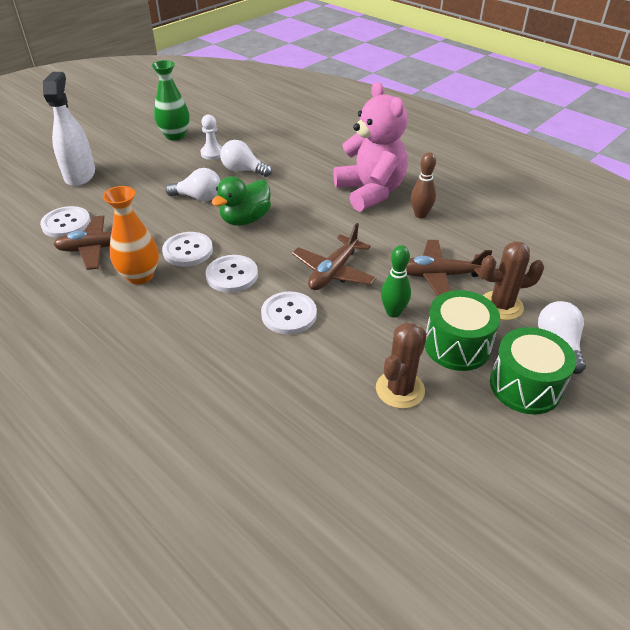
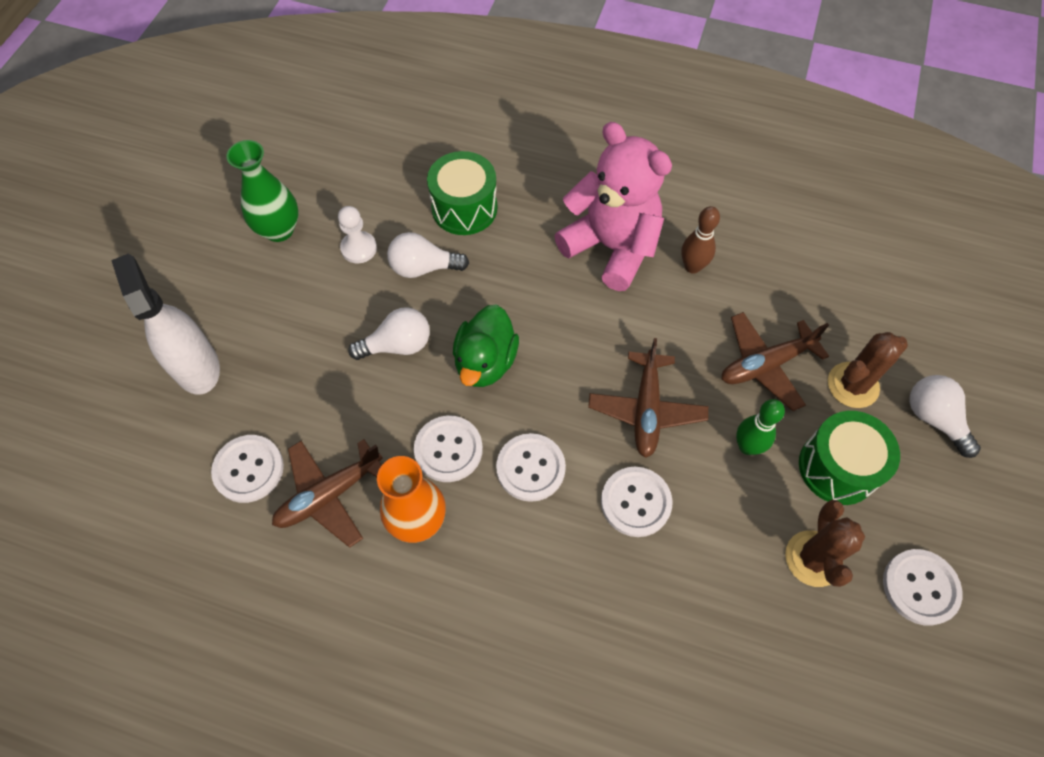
camera: 25 degrees left, 20 degrees up
(479, 439) = (920, 587): none -> white button
(525, 386) = (929, 494): green drum -> green drum (464, 208)

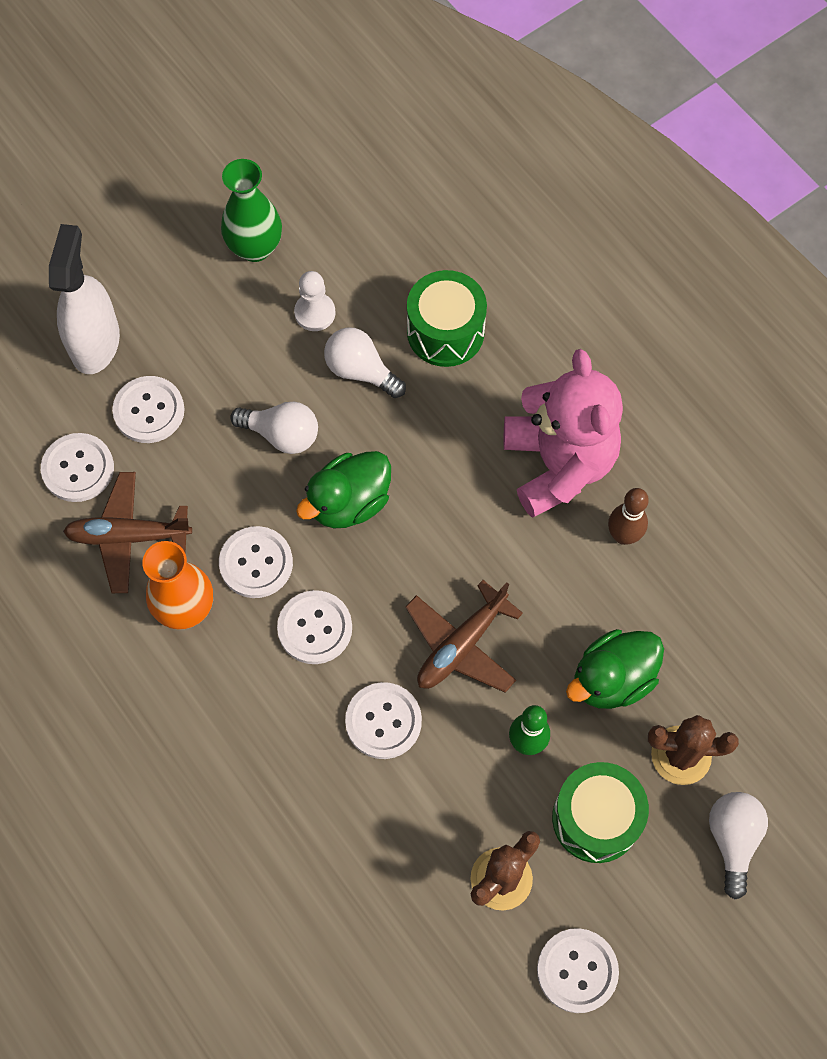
camera: 35 degrees right, 5 degrees up
(278, 390) = (149, 411): none -> white button
(766, 364) = (612, 679): brown plane -> green duck

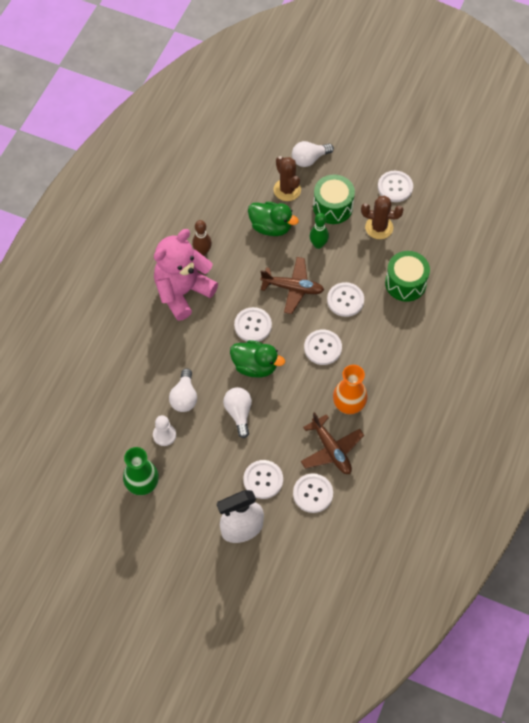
camera: 120 degrees left, 5 degrees down
(256, 563) = (308, 388): white button -> white button (253, 325)
(445, 332) = (141, 371): green drum -> green drum (405, 283)

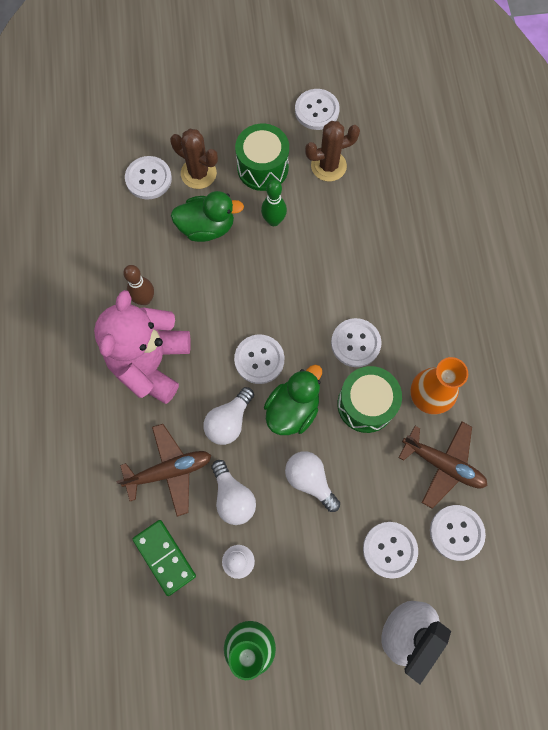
camera: 30 degrees left, 10 degrees up
(121, 408) = (165, 557): none -> green domino
(255, 366) = (292, 409): green duck -> green duck turned 45 degrees counterclockwise
(292, 288) = (277, 288): brown plane -> brown plane (169, 471)
(309, 159) = (202, 124): white light bulb -> white light bulb (229, 421)
(345, 300) = (345, 271): white button -> white button (148, 179)
(405, 283) = (398, 216): green drum -> green drum (366, 404)

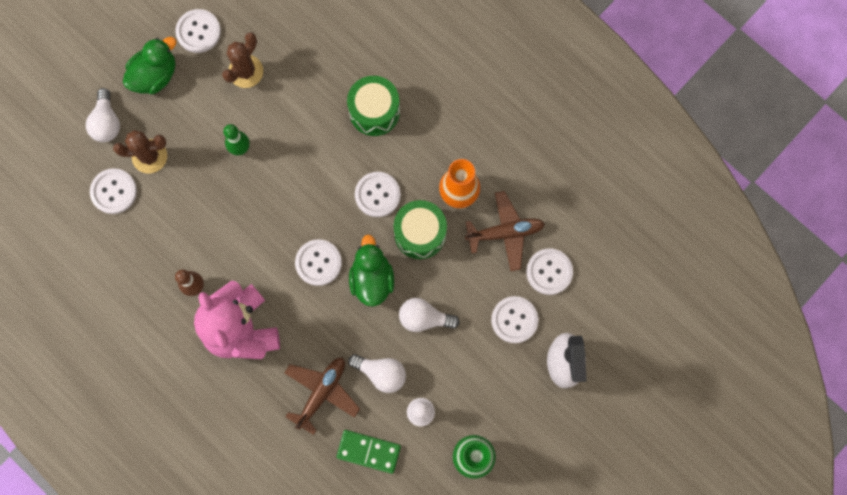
camera: 40 degrees left, 5 degrees up
(207, 227) = (194, 194): green duck -> green duck (155, 75)
(229, 421) = (334, 324): white light bulb -> white light bulb (107, 122)
(262, 168) = (196, 112): green drum -> green drum (374, 111)

